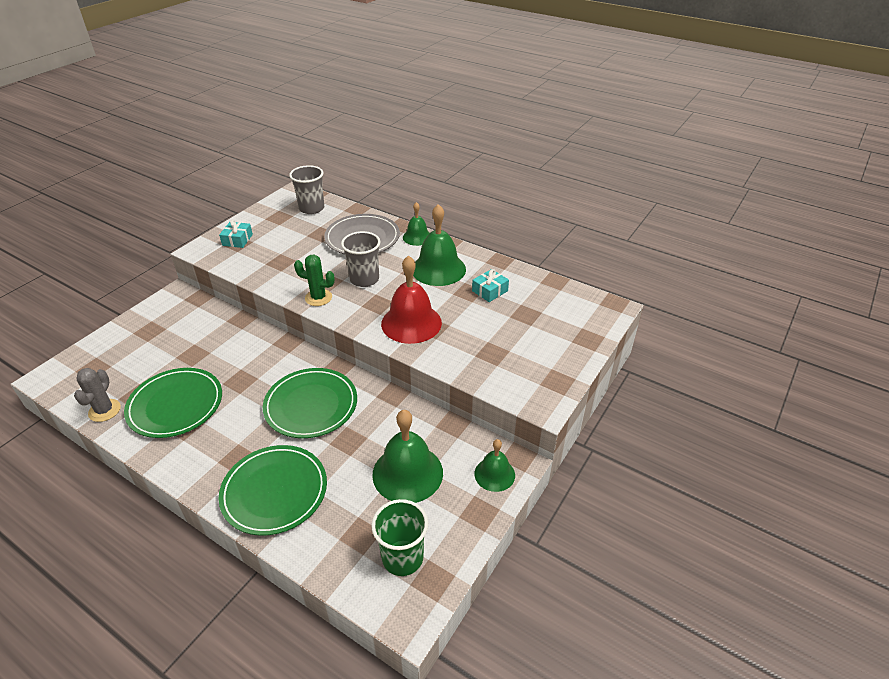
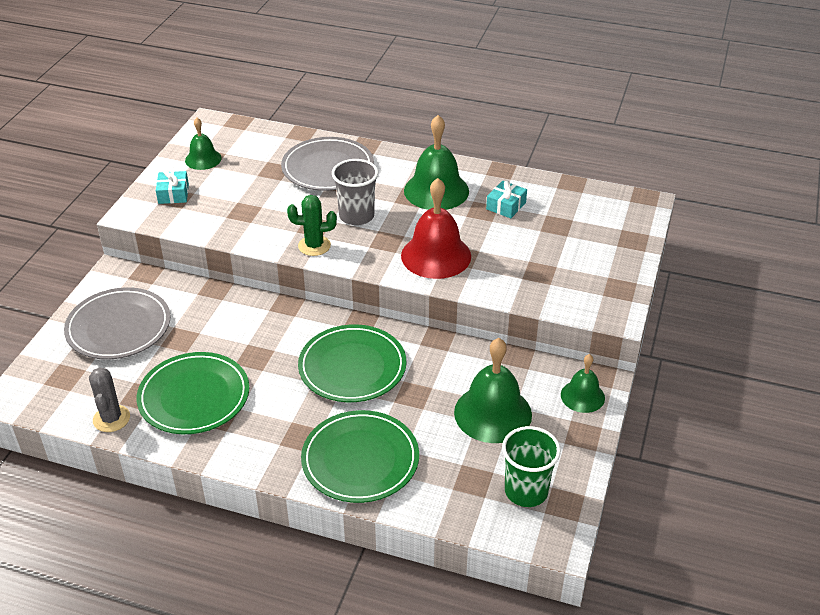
camera: 15 degrees left, 0 degrees up
(154, 336) = (119, 327): none -> grey plate
(311, 208) = (244, 141): grey cup -> none
(417, 237) = (392, 157): green bell -> green bell (203, 159)

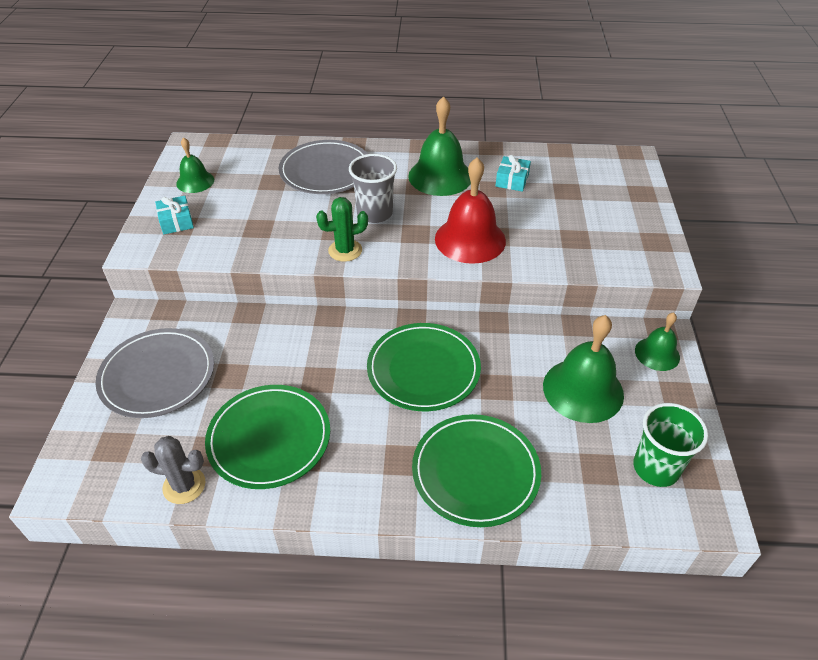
camera: 15 degrees left, 5 degrees up
(111, 418) = (184, 485): grey cactus -> grey cactus turned 60 degrees counterclockwise

